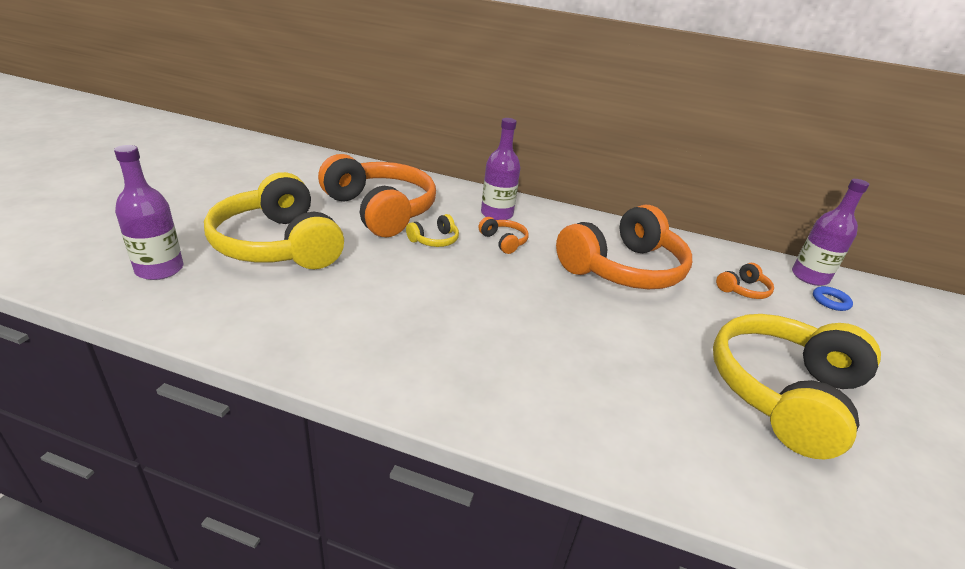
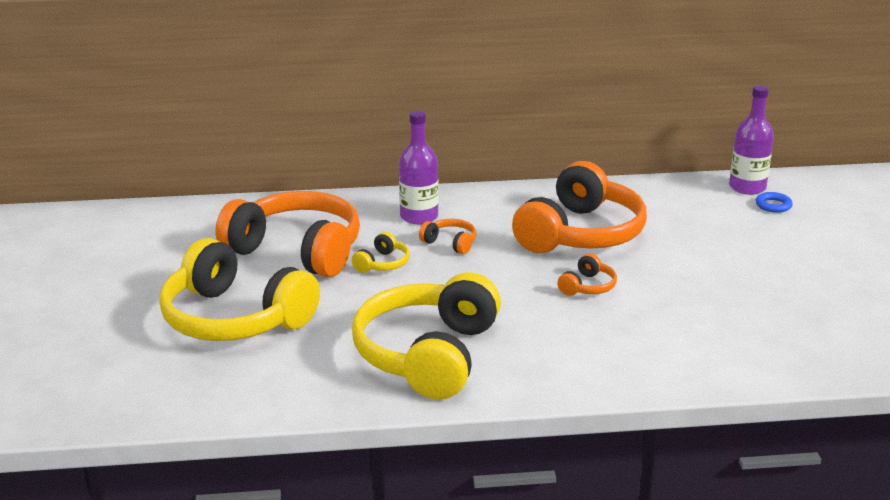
camera: 20 degrees left, 5 degrees down
(159, 269) = (149, 378): purple bottle -> none
(743, 290) = (696, 219): orange headphones -> orange headphones (588, 286)
(783, 393) = (765, 295): yellow headphones -> yellow headphones (428, 355)

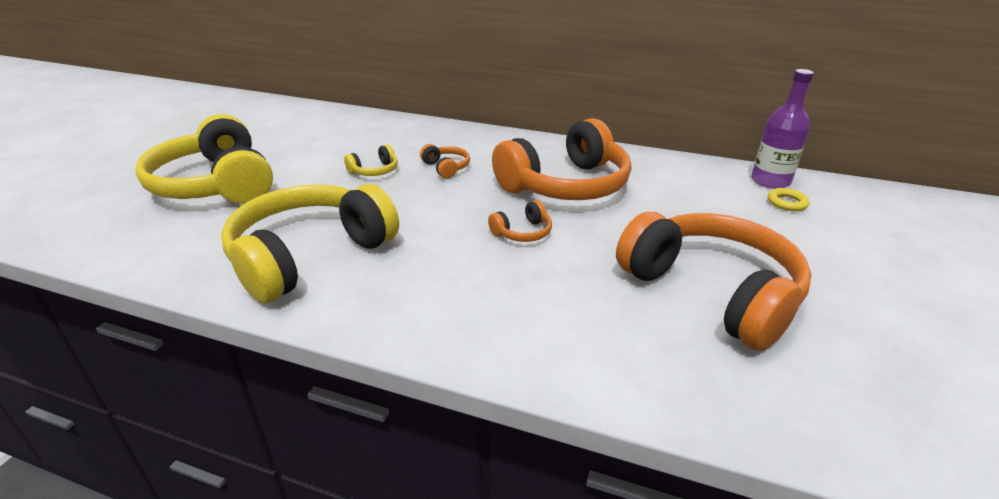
camera: 25 degrees right, 5 degrees up
(297, 251) = (327, 148): orange headphones -> orange headphones (711, 292)
(419, 217) = (446, 143): purple bottle -> none
(773, 205) = (787, 203): blue ring -> yellow ring

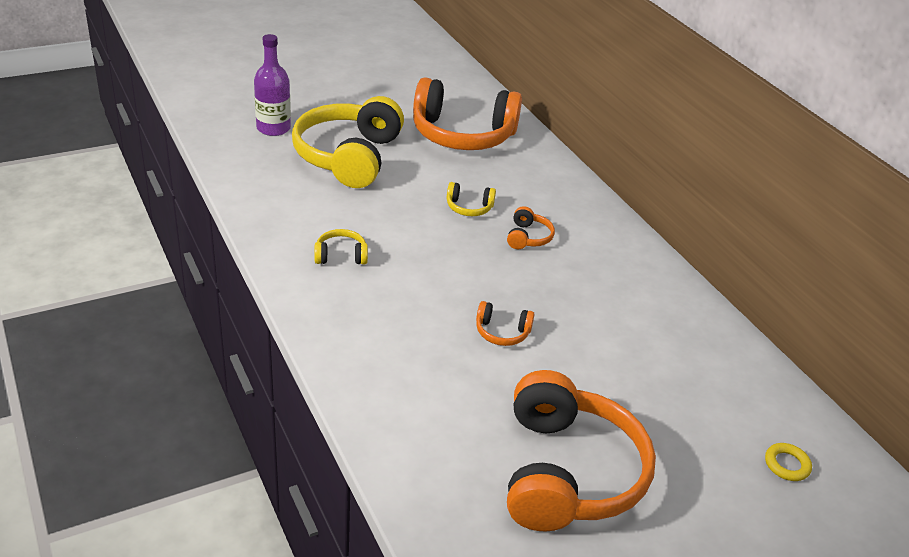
camera: 40 degrees right, 5 degrees up
(309, 255) = (341, 256): yellow headphones -> yellow headphones, size x0.41
(566, 185) = (602, 315): orange headphones -> orange headphones (462, 134)
(770, 181) = (815, 437): purple bottle -> purple bottle (273, 128)

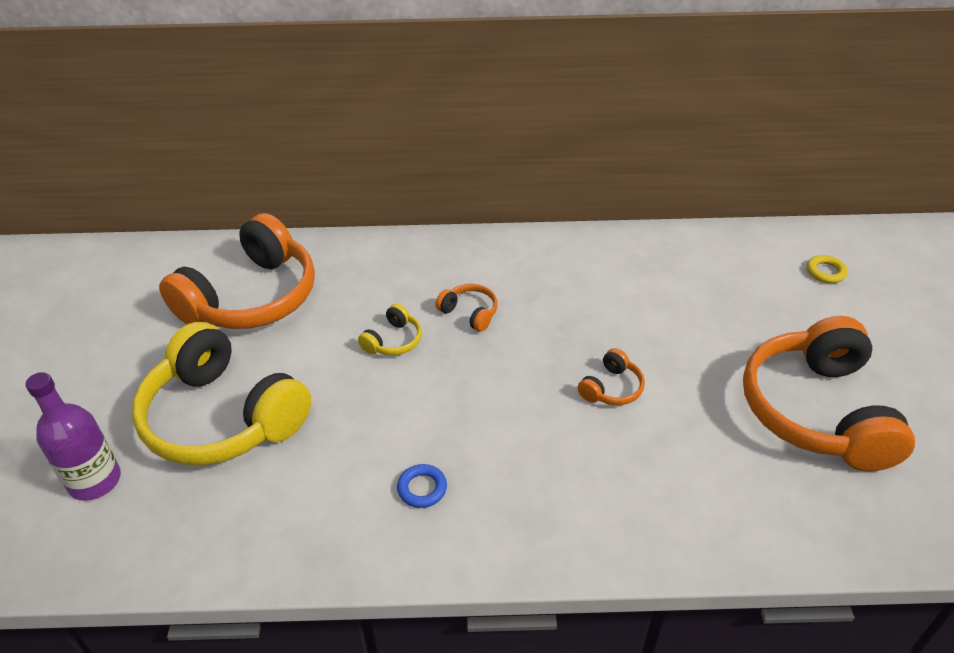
camera: 60 degrees left, 5 degrees up
(341, 256) = (422, 488): yellow headphones -> blue ring
(567, 472) = (816, 411): orange headphones -> orange headphones turned 120 degrees counterclockwise

